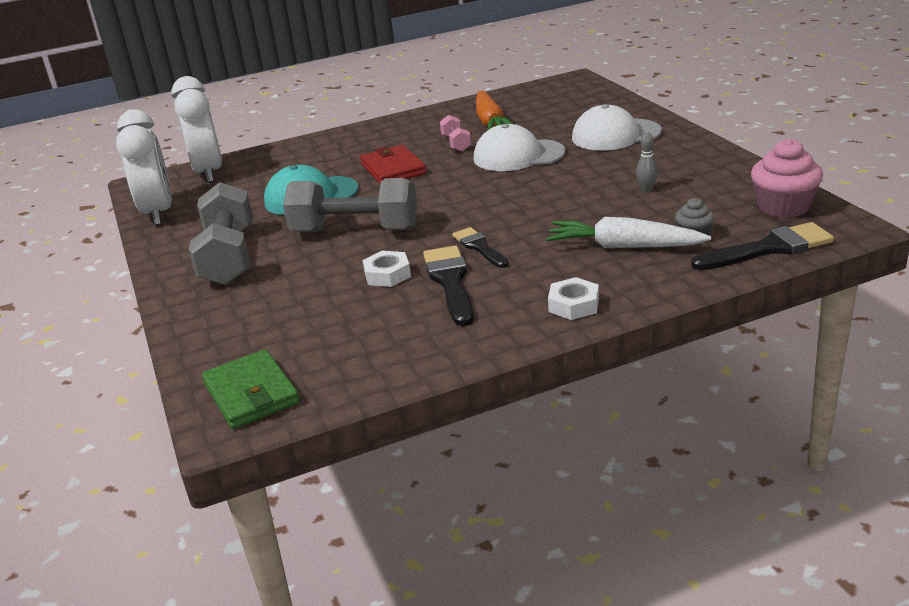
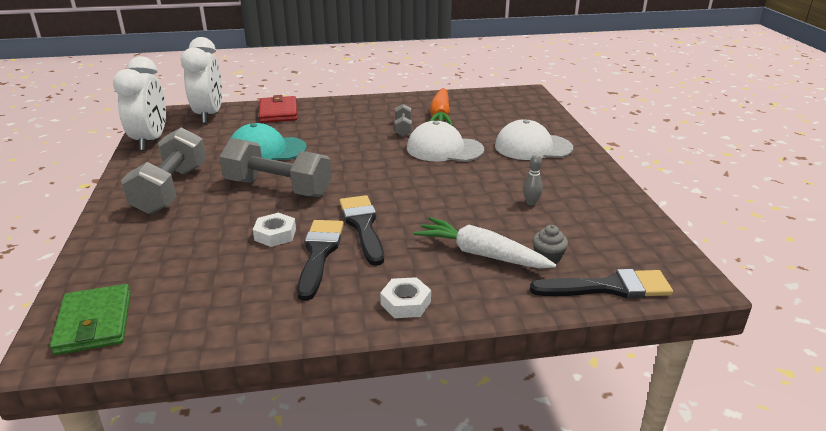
camera: 10 degrees right, 0 degrees up
(393, 169) = (341, 140): red wallet -> red wallet (278, 112)
(456, 143) = (403, 128): pink dumbbell -> grey dumbbell
(479, 247) = (362, 226): black brush -> black brush, size x1.56
(783, 207) = (642, 247): pink cupcake -> none

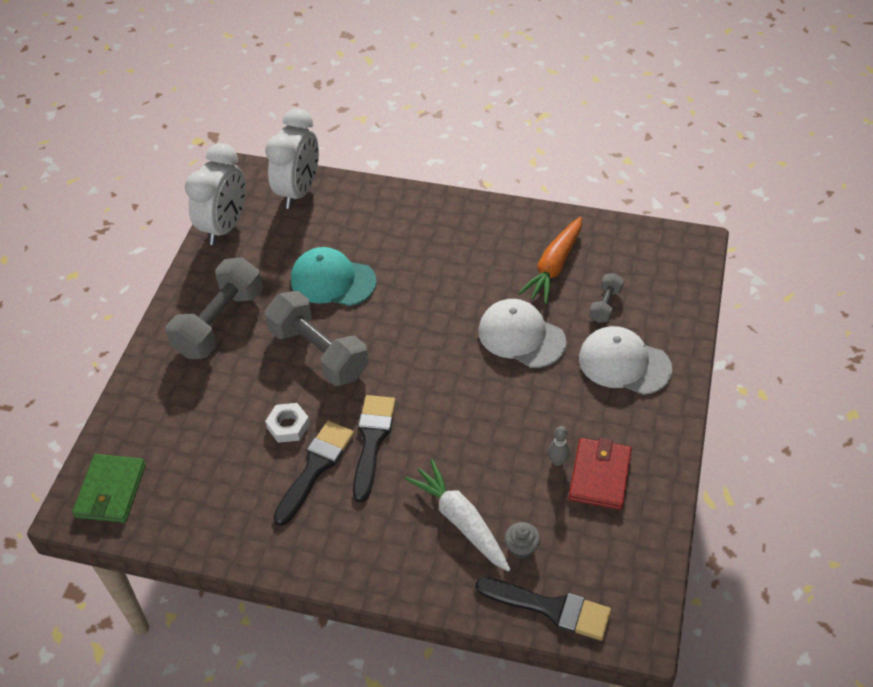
camera: 25 degrees right, 20 degrees up
(278, 112) = (374, 206): red wallet -> red wallet (599, 476)
(403, 128) = (496, 281): grey dumbbell -> grey dumbbell (605, 305)
(405, 303) = (359, 559): white nut -> none

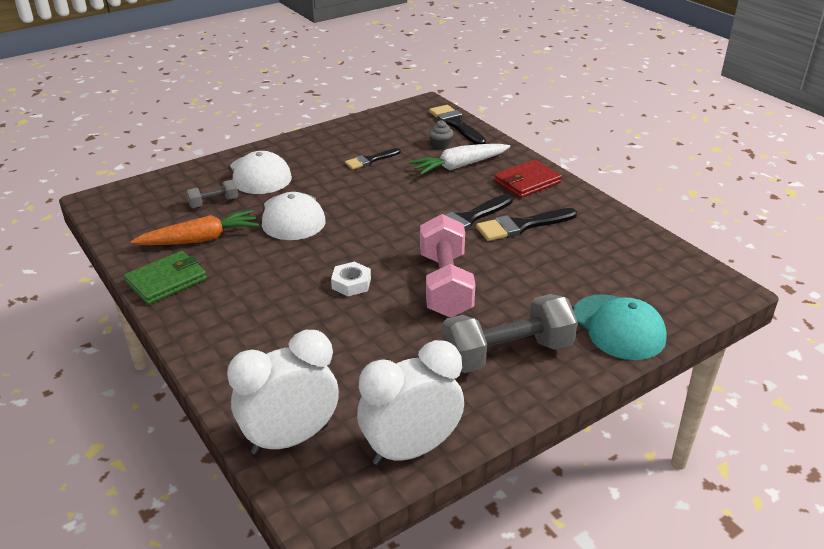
camera: 140 degrees left, 15 degrees down
(111, 491) = (692, 286): green wallet -> green wallet (166, 281)
(288, 426) = (518, 255): white nut -> white nut (351, 283)
(319, 352) = (445, 285): grey dumbbell -> pink dumbbell
(332, 280) = (370, 329): turquoise cap -> turquoise cap (618, 327)
(460, 521) = (459, 166): white carrot -> white carrot turned 60 degrees clockwise
(557, 461) = (370, 160): grey bowling pin -> black brush
(599, 476) = (358, 146): red wallet -> red wallet (527, 182)

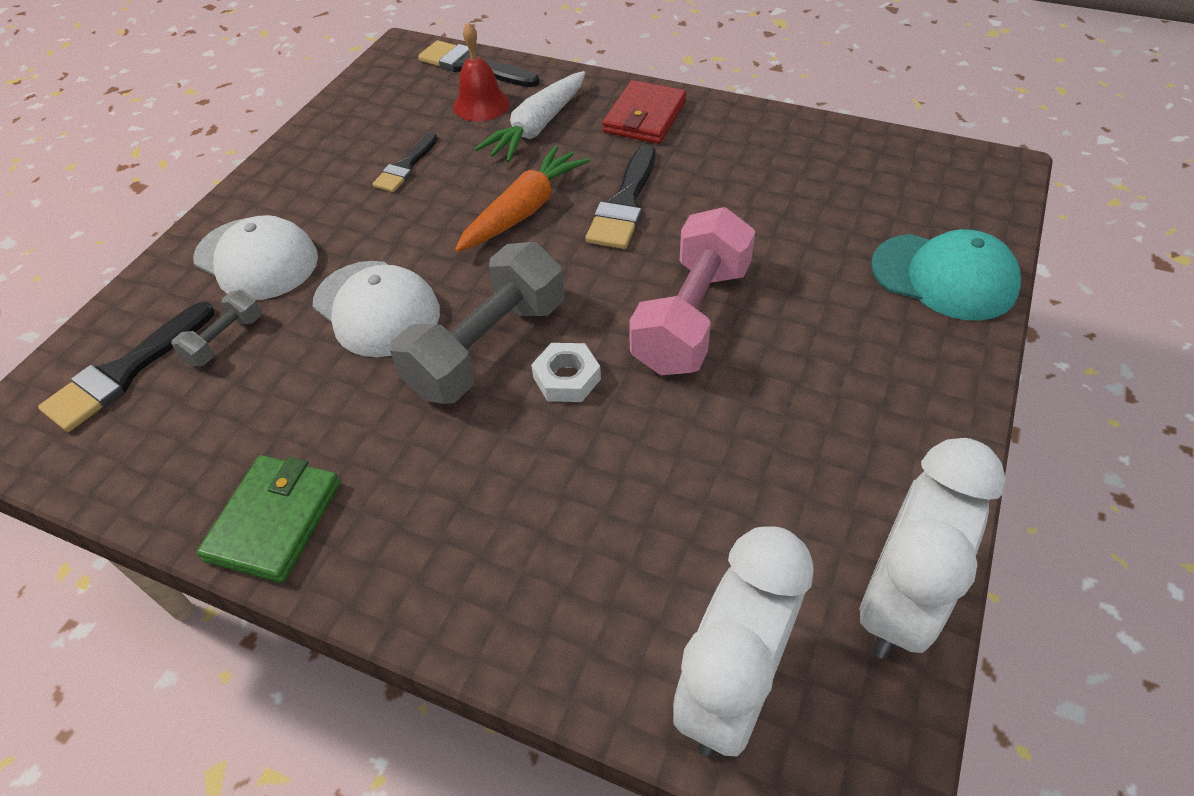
camera: 30 degrees left, 15 degrees up
(200, 239) = (262, 416): orange carrot -> orange carrot (524, 211)
(440, 144) = (481, 105): grey cupcake -> red bell
(445, 285) = (691, 317): pink dumbbell -> pink dumbbell turned 60 degrees clockwise
(507, 354) = (864, 383): grey dumbbell -> grey dumbbell (488, 348)
(521, 226) = (699, 184): black brush -> black brush (125, 372)

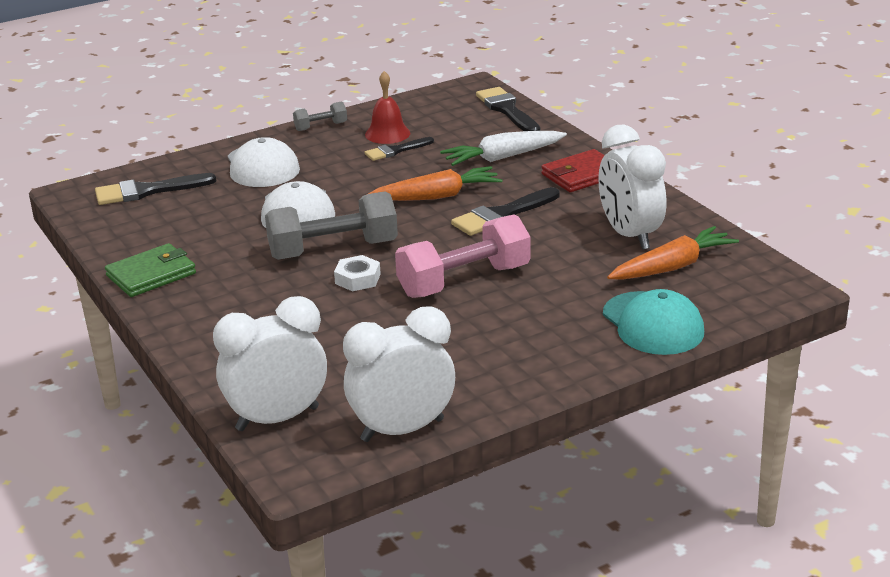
camera: 35 degrees right, 20 degrees down
(225, 340) = (207, 196): grey dumbbell -> grey dumbbell (321, 126)
(481, 105) = (484, 133): red bell -> red bell (387, 133)
(781, 172) = (629, 235): none -> white clock
(869, 193) = (672, 267): none -> orange carrot

